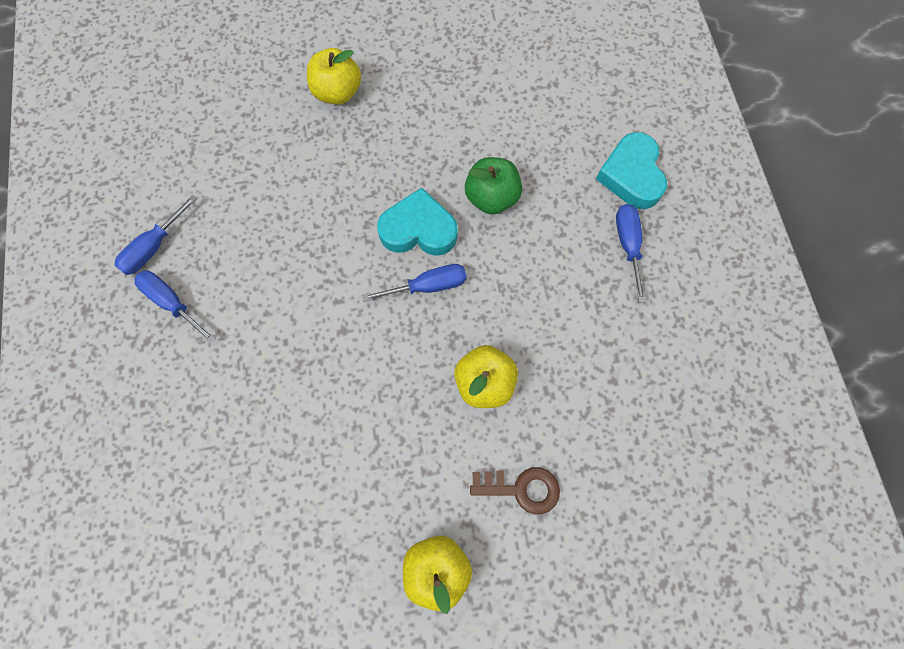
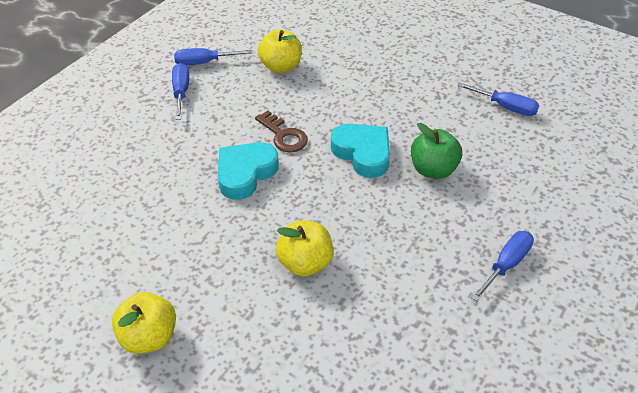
camera: 45 degrees right, 25 degrees down
(337, 92) = (395, 57): yellow apple -> yellow apple (281, 67)
(428, 286) = (333, 185): blue screwdriver -> blue screwdriver (505, 107)
(521, 488) = (256, 341): brown key -> brown key (283, 135)
(631, 175) = (558, 226): turquoise heart -> turquoise heart (245, 173)

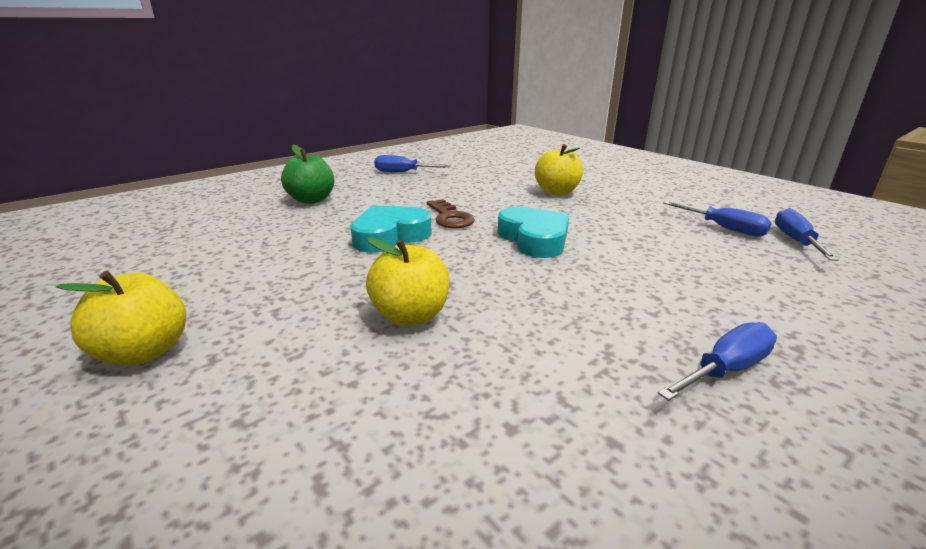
camera: 15 degrees right, 20 degrees down
(181, 92) = (368, 184): blue screwdriver -> blue screwdriver (795, 241)
(281, 67) = (474, 181): yellow apple -> yellow apple (557, 192)
(433, 169) = (620, 261): green apple -> green apple (311, 200)

